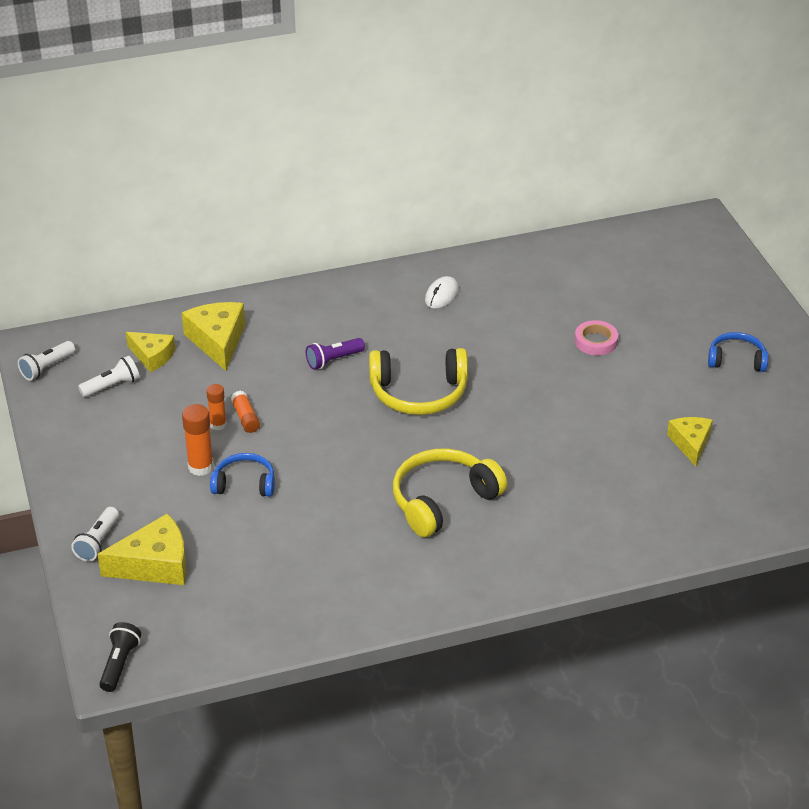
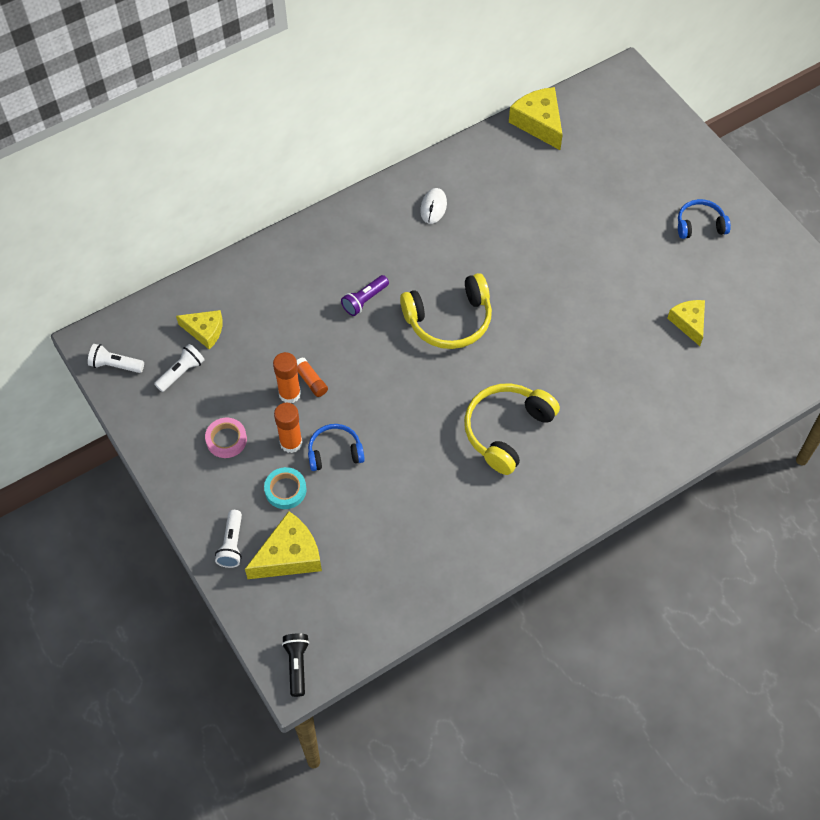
camera: 15 degrees left, 20 degrees up
(47, 368) = (115, 365): white flashlight -> white flashlight turned 75 degrees clockwise
(176, 506) = (285, 490): none -> turquoise tape
(217, 341) = (256, 301): yellow cheese -> yellow cheese (539, 123)
(218, 425) = (289, 394): orange glue stick -> orange glue stick, size x1.50
(596, 341) = (579, 230): pink tape -> pink tape (226, 440)

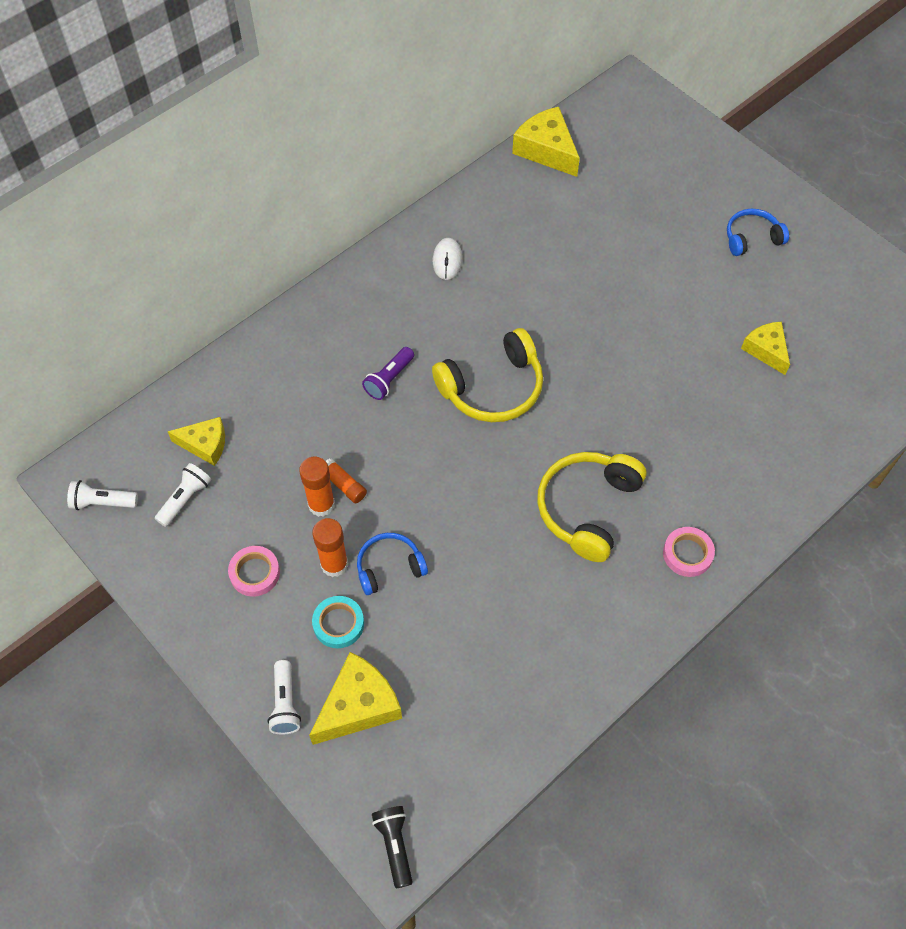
camera: 10 degrees left, 0 degrees up
(581, 480) = (687, 554): none -> pink tape

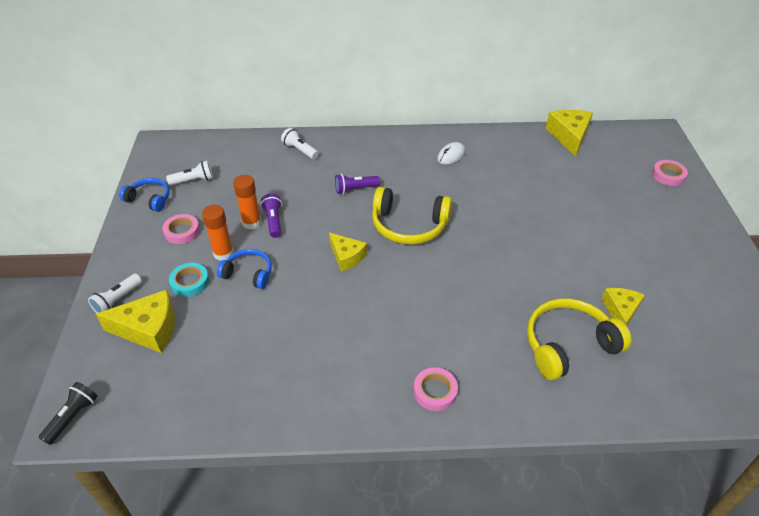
camera: 40 degrees right, 15 degrees down
(102, 502) = (158, 160): white flashlight -> white flashlight (300, 150)
(205, 444) = (231, 164): yellow cheese -> yellow cheese (346, 256)
(344, 485) = (273, 221): orange glue stick -> purple flashlight
(587, 508) = (396, 320): yellow headphones -> yellow headphones (568, 345)
(684, 146) = (668, 175): none -> pink tape
(752, 238) = (672, 244): blue headphones -> blue headphones (149, 199)

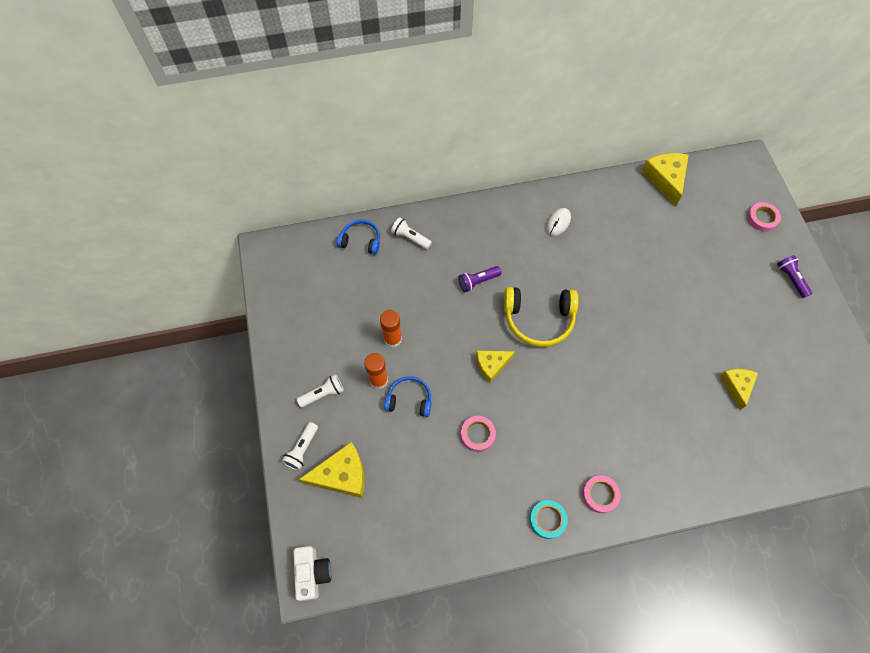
camera: 10 degrees left, 20 degrees up
(73, 417) = (312, 573): black flashlight -> white camera
(149, 199) = (285, 325): blue headphones -> blue headphones (361, 240)
(182, 231) = (331, 360): pink tape -> pink tape (477, 434)
(190, 282) = (360, 418): turquoise tape -> turquoise tape (547, 519)
(193, 180) = (319, 295): white flashlight -> white flashlight (323, 394)
(273, 221) = (413, 334): purple flashlight -> purple flashlight (790, 279)
(346, 256) = (491, 365): yellow cheese -> yellow cheese turned 120 degrees clockwise
(568, 345) = (698, 429): yellow headphones -> none

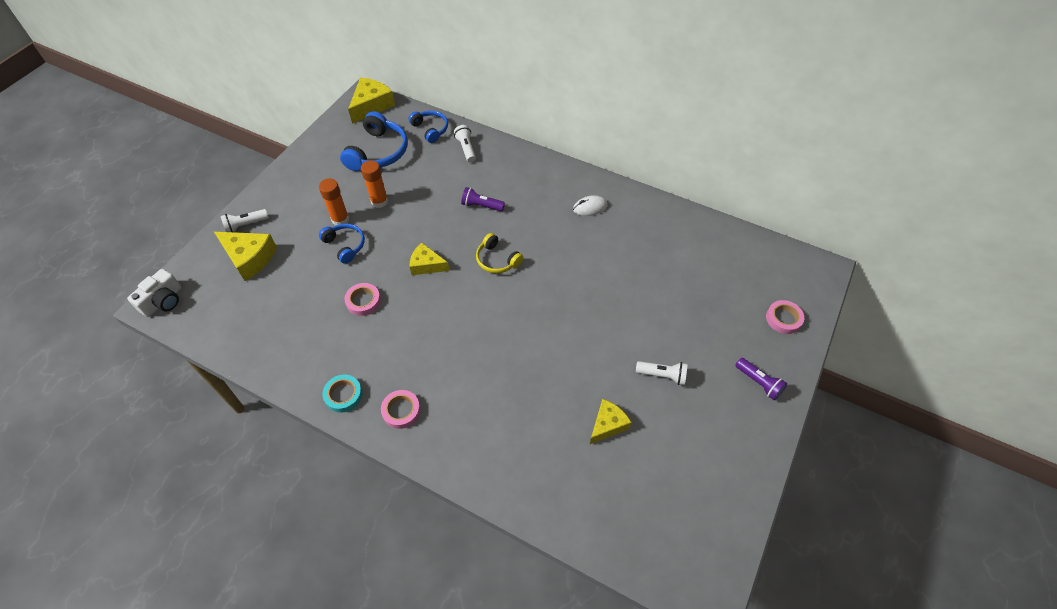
camera: 40 degrees right, 10 degrees down
(323, 394) = (297, 202): white flashlight -> white flashlight (662, 375)
(340, 294) = (378, 152): none -> blue headphones
(538, 319) = (497, 260): yellow headphones -> yellow headphones, size x0.60
(665, 179) = (720, 234): yellow cheese -> yellow cheese (371, 105)
(790, 279) = (759, 382): purple flashlight -> purple flashlight turned 120 degrees clockwise

